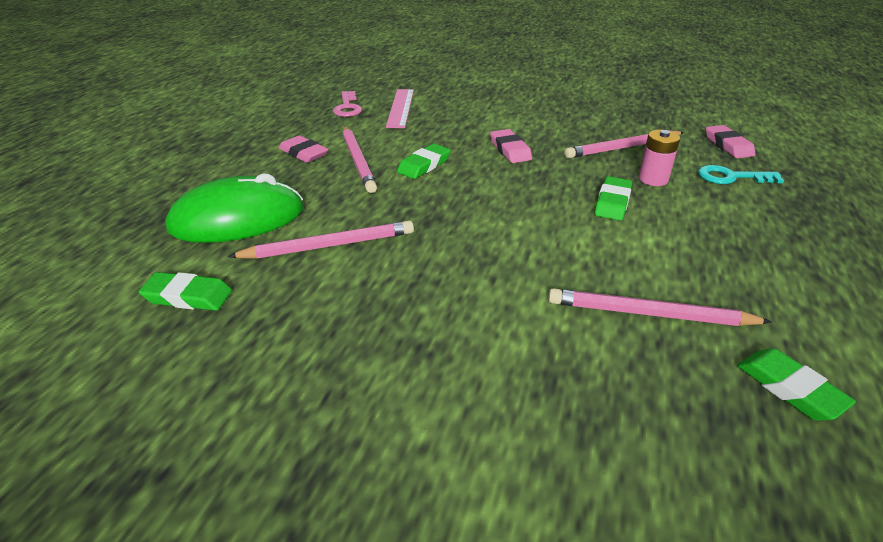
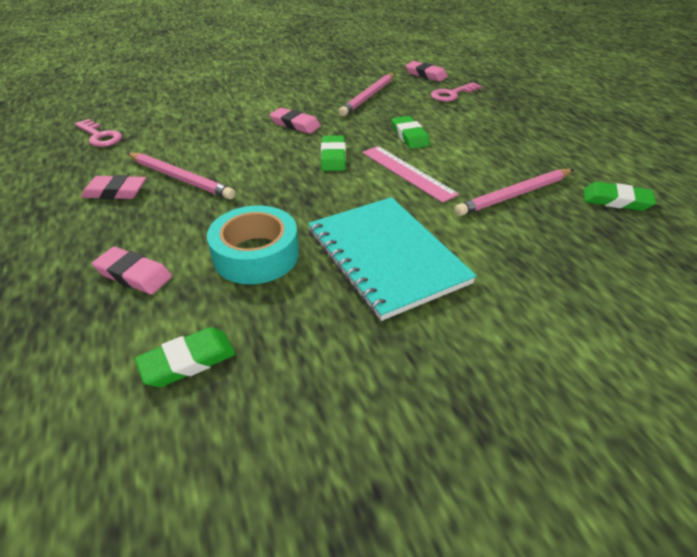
camera: 40 degrees left, 5 degrees up
(237, 218) = (134, 275): green mouse -> pink eraser
(329, 245) = (256, 255): pink pencil -> turquoise tape
(401, 108) = (155, 120): pink ruler -> pink ruler (407, 172)
(424, 165) = (244, 160): green eraser -> green eraser (333, 157)
(426, 302) = (386, 256): none -> turquoise notebook
(653, 179) = (412, 111): pink battery -> none
(731, 177) = (452, 94): turquoise key -> pink key

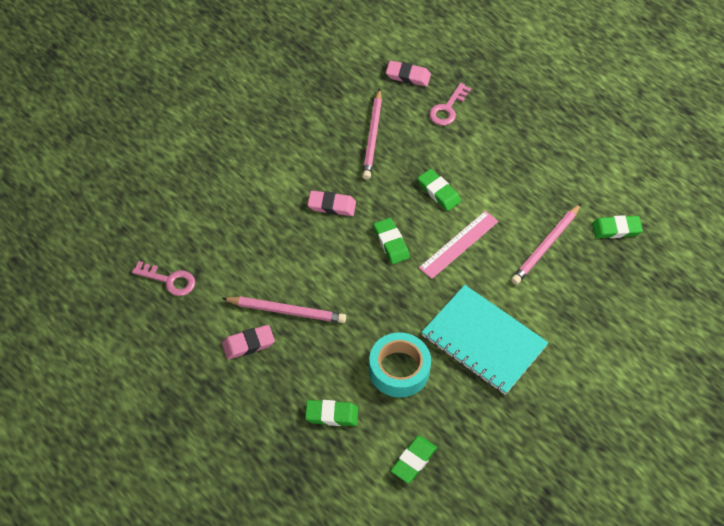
camera: 25 degrees left, 15 degrees up
(134, 275) = (331, 415): pink eraser -> green eraser
(407, 172) = (458, 244): pink ruler -> pink ruler turned 75 degrees counterclockwise

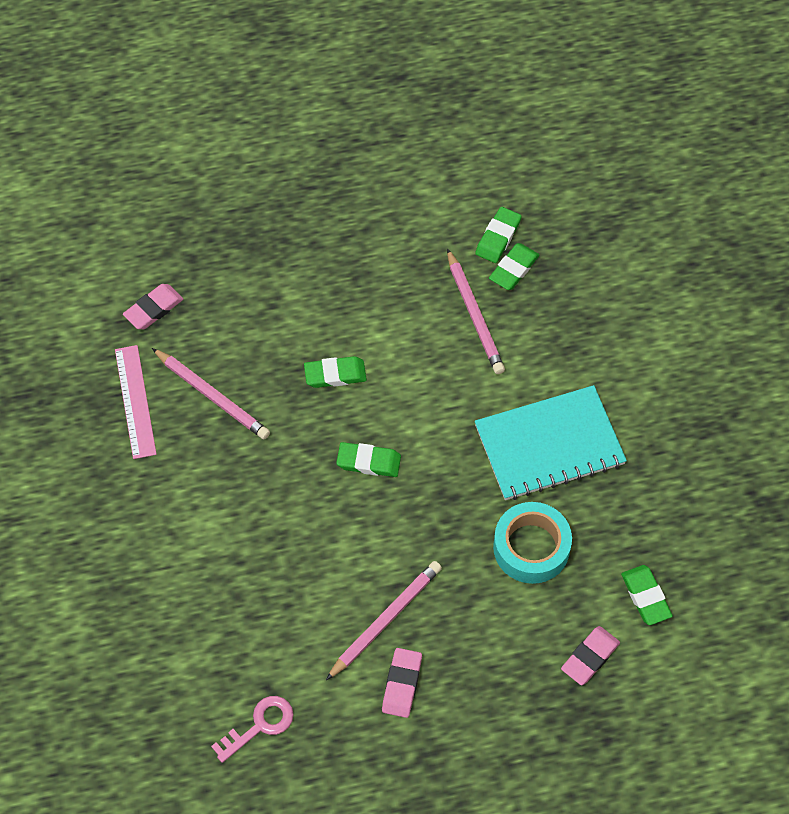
camera: 55 degrees left, 5 degrees up
(331, 205) = (277, 493): pink eraser -> pink eraser (590, 657)
(331, 415) = (544, 646): green eraser -> green eraser (513, 269)
(447, 108) = (229, 297): pink key -> none
(458, 244) = (416, 396): pink ruler -> pink ruler (135, 401)

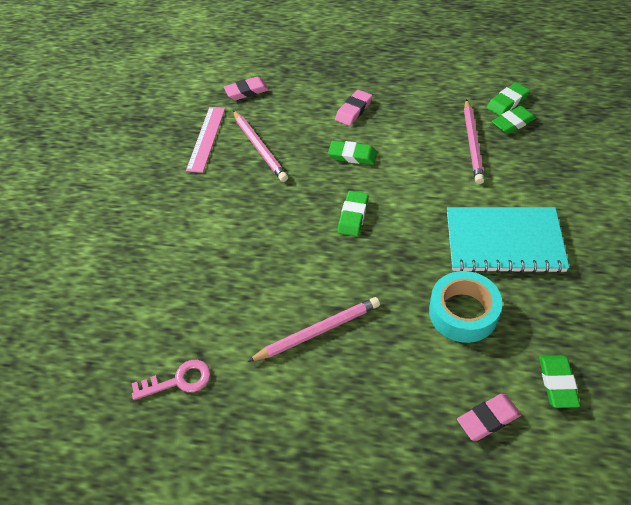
camera: 25 degrees right, 10 degrees down
(368, 462) = (353, 216): green eraser -> green eraser turned 75 degrees clockwise
(402, 684) = (310, 386): pink eraser -> pink eraser (353, 110)

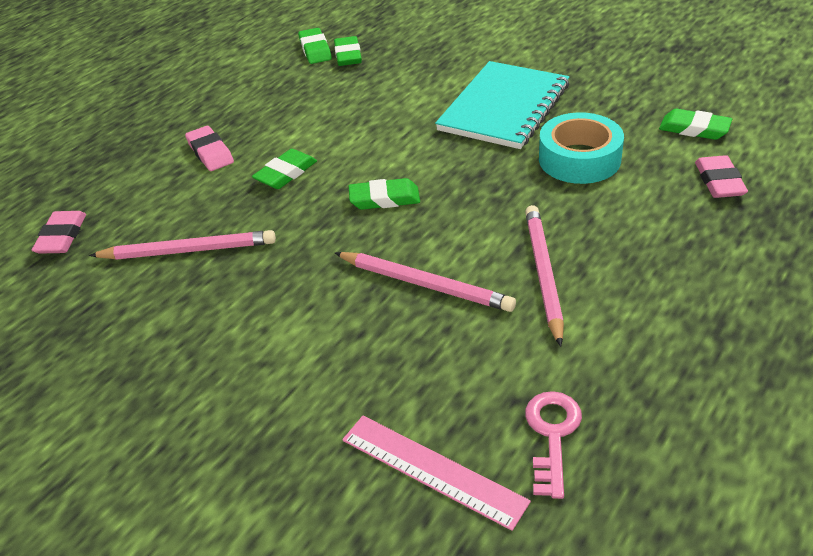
camera: 65 degrees left, 10 degrees down
(206, 138) = (110, 302): pink ruler -> pink ruler (432, 470)
(353, 216) = (384, 199): green eraser -> green eraser turned 45 degrees counterclockwise
(472, 143) = (352, 87): pink pencil -> pink pencil (425, 284)

